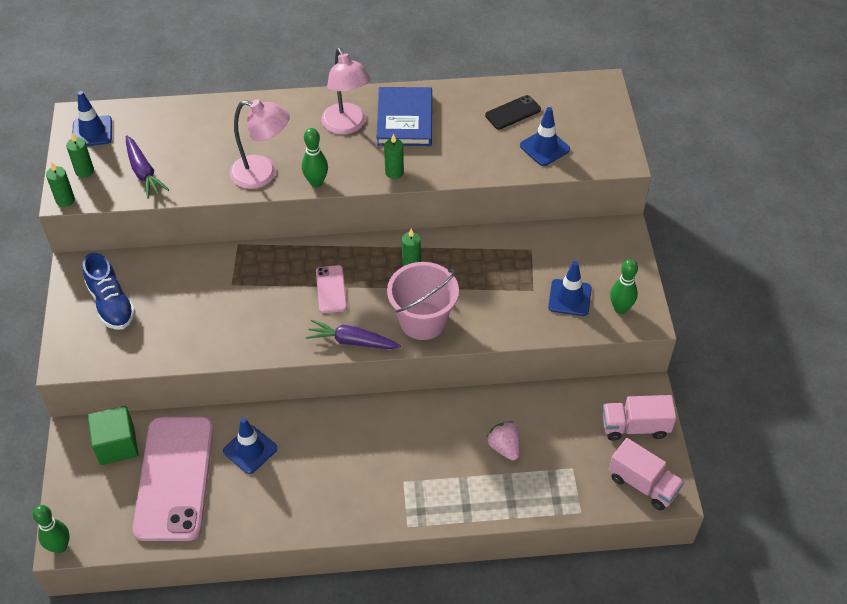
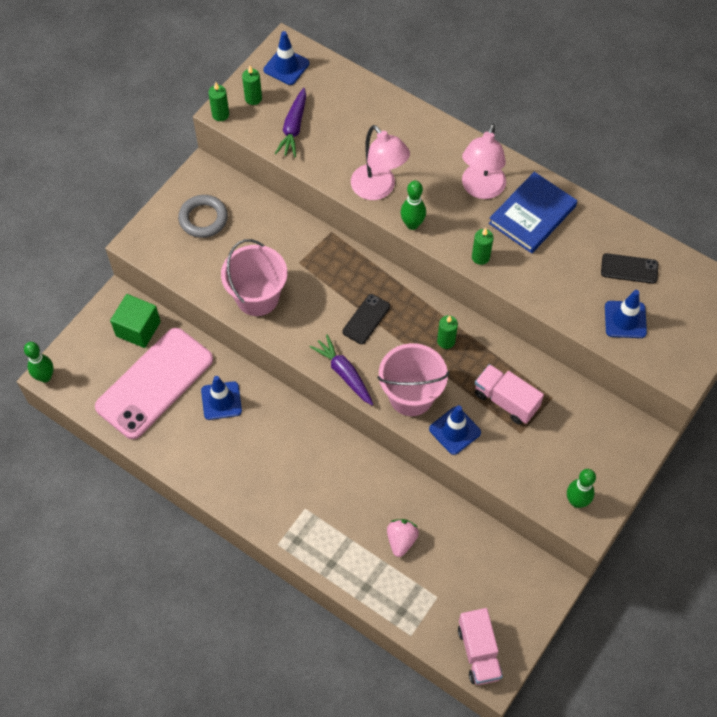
camera: 40 degrees right, 10 degrees up
(111, 304) = (203, 219): blue shoe -> grey ring
(220, 333) = (257, 297): none -> pink bucket
(331, 289) = (366, 319): pink phone -> black phone
(569, 298) = (544, 461): blue traffic cone -> blue traffic cone (455, 431)
(635, 427) = (517, 603): pink truck -> pink truck (506, 400)

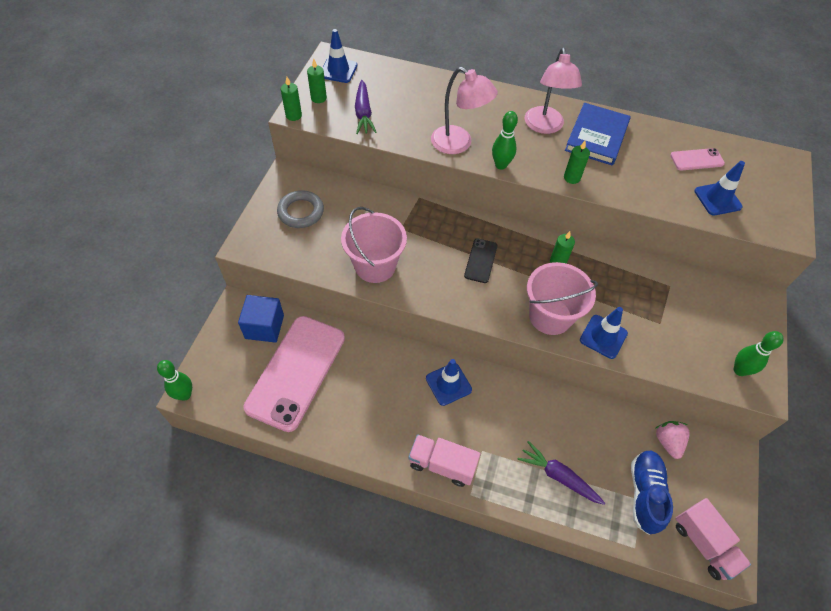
camera: 20 degrees left, 5 degrees down
(138, 329) = (264, 327): green cube -> blue cube
(221, 401) = (365, 371): blue traffic cone -> blue traffic cone (448, 384)
(344, 373) = (482, 312): purple carrot -> purple carrot (559, 476)
(401, 540) = (583, 454): pink strawberry -> pink strawberry (668, 442)
(444, 593) = (645, 494): none -> blue shoe
(506, 400) = (633, 299): pink truck -> pink truck (442, 464)
(629, 269) = (696, 160): black phone -> pink phone

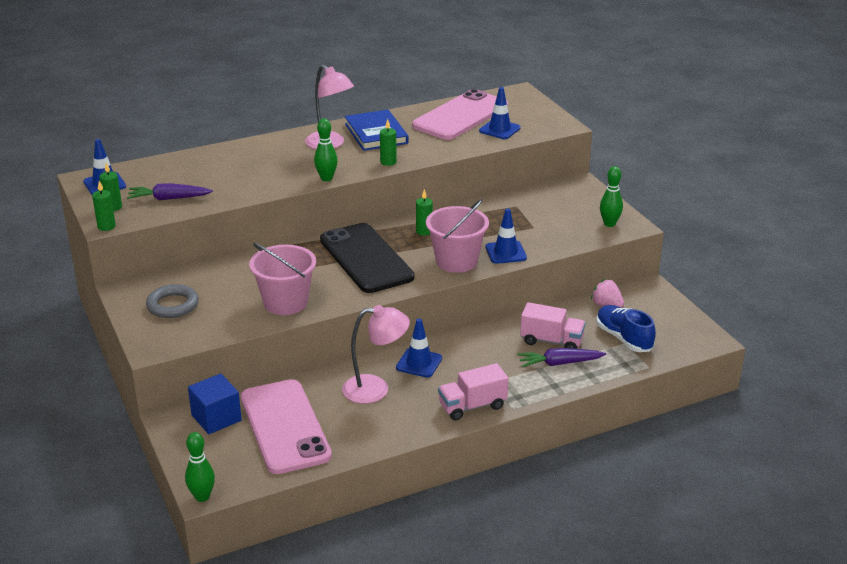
camera: 40 degrees left, 25 degrees down
(363, 113) = (169, 199): purple carrot -> purple carrot turned 135 degrees clockwise
(458, 144) = (277, 182): pink lamp -> pink lamp (375, 389)
(481, 261) = (366, 259): black phone -> black phone, size x2.27
(696, 160) = (461, 116): pink phone -> pink phone, size x2.27
(704, 544) = (686, 340): pink truck -> pink truck (551, 341)

